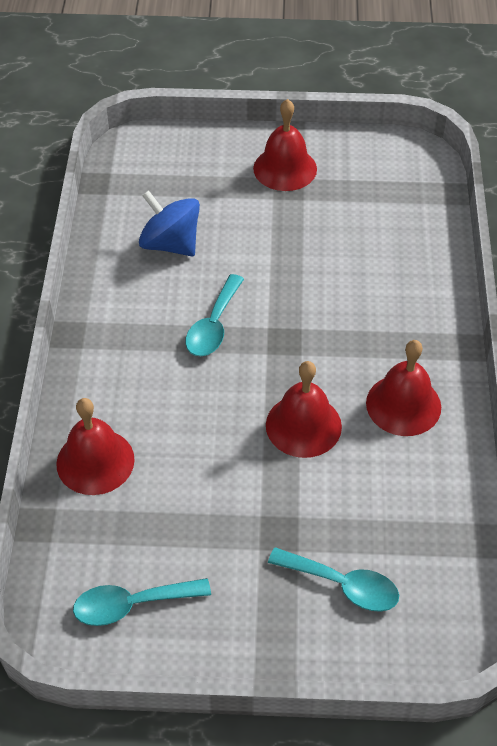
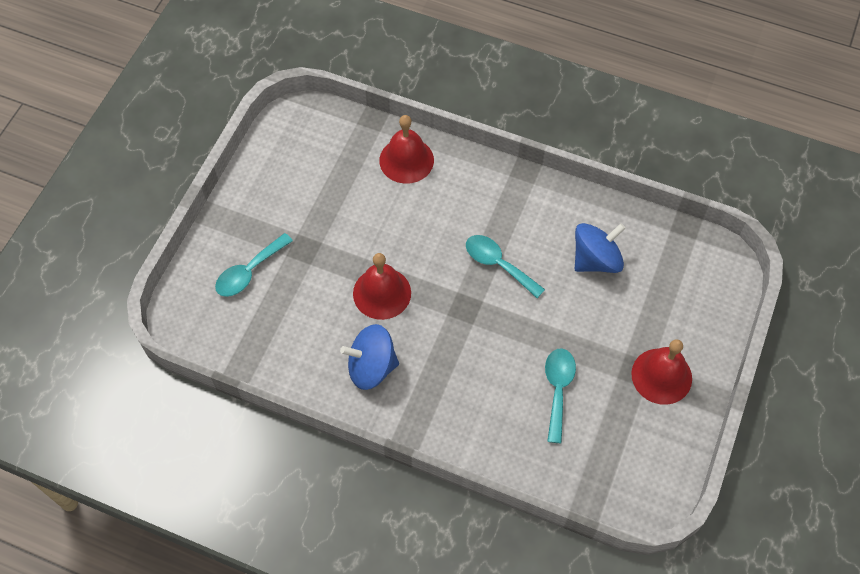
camera: 110 degrees right, 10 degrees up
(132, 604) = (292, 154): turquoise spoon -> turquoise spoon (558, 389)
(403, 405) = (371, 367): red bell -> blue spinning top

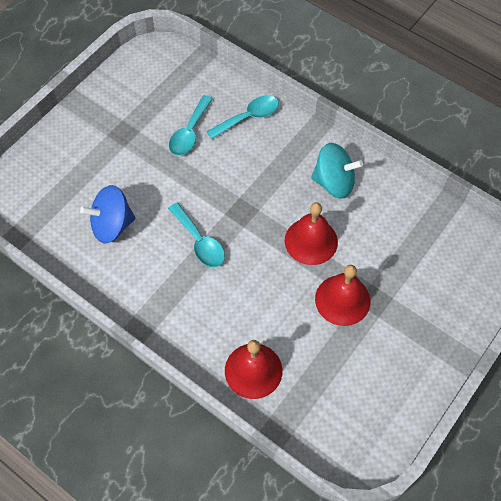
camera: 165 degrees left, 0 degrees up
(249, 272) = (429, 289): turquoise spoon -> turquoise spoon (248, 117)
(371, 367) = (334, 182): blue spinning top -> turquoise spinning top
(661, 376) = (105, 124): red bell -> red bell (342, 300)

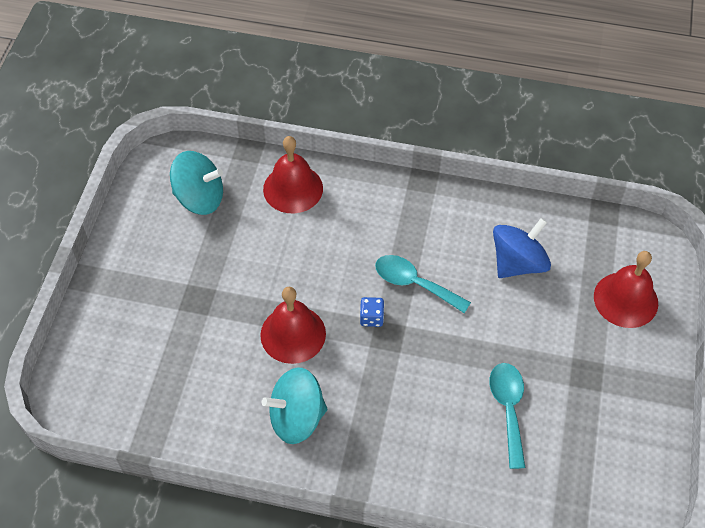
camera: 155 degrees right, 5 degrees down
(246, 229) = (371, 317): none -> blue dice
(248, 117) = (448, 464): turquoise spoon -> none
(340, 397) = (200, 198): none -> turquoise spinning top
(342, 300) = (232, 285): red bell -> red bell (625, 299)

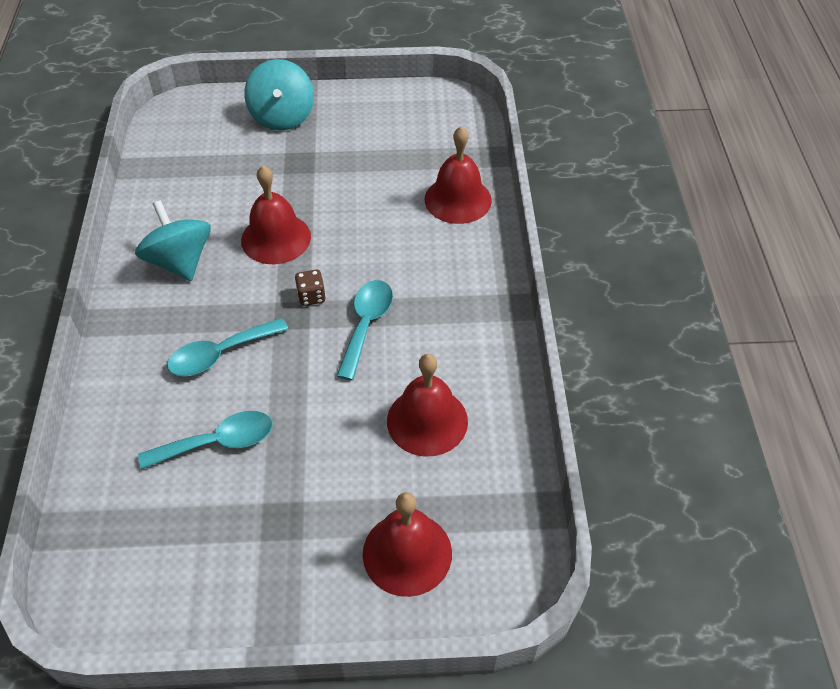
camera: 75 degrees right, 5 degrees down
(200, 198) = (418, 136): turquoise spinning top -> turquoise spinning top (282, 117)
(371, 317) = (311, 296): blue dice -> brown dice
(417, 396) = (220, 354): none -> turquoise spoon
(518, 263) = (427, 421): blue spinning top -> red bell

